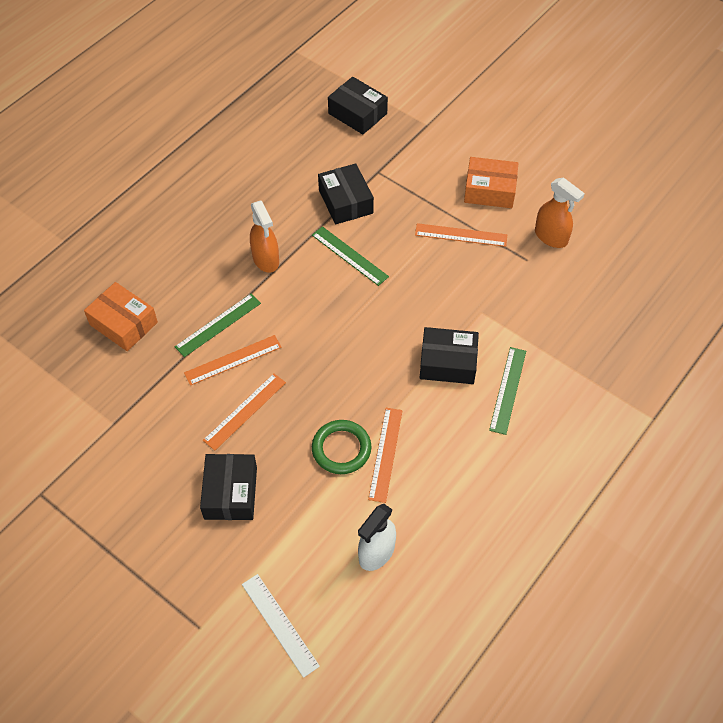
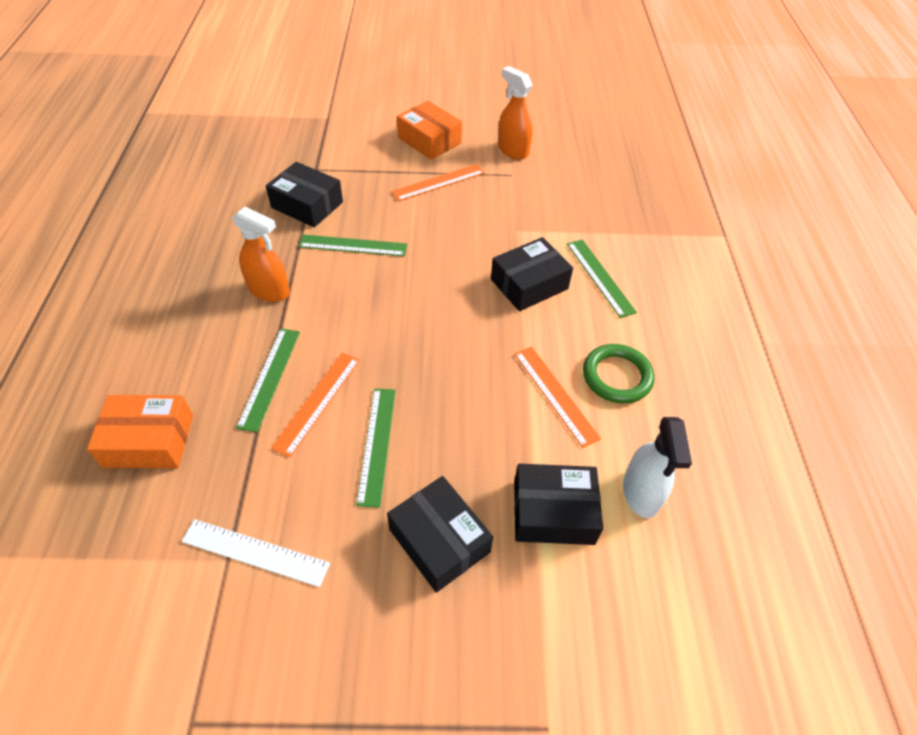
camera: 40 degrees left, 5 degrees down
(245, 411) = (377, 444): orange ruler -> green ruler
(279, 624) = (627, 646): white ruler -> white ruler (255, 552)
(341, 449) = (510, 417): green ring -> green ring (617, 376)
(357, 113) = (254, 134): black box -> black box (553, 512)
(489, 190) = (429, 140): orange box -> orange box turned 75 degrees clockwise
(551, 237) = (512, 150): orange spray bottle -> orange spray bottle turned 135 degrees counterclockwise

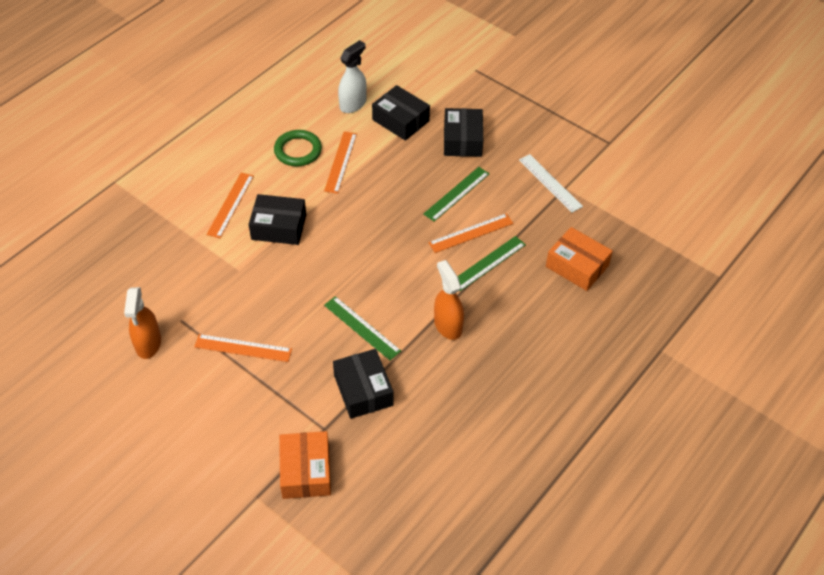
camera: 140 degrees left, 0 degrees up
(429, 140) = (200, 401): orange box -> orange box (306, 471)
(600, 277) = (230, 205): green ruler -> orange ruler

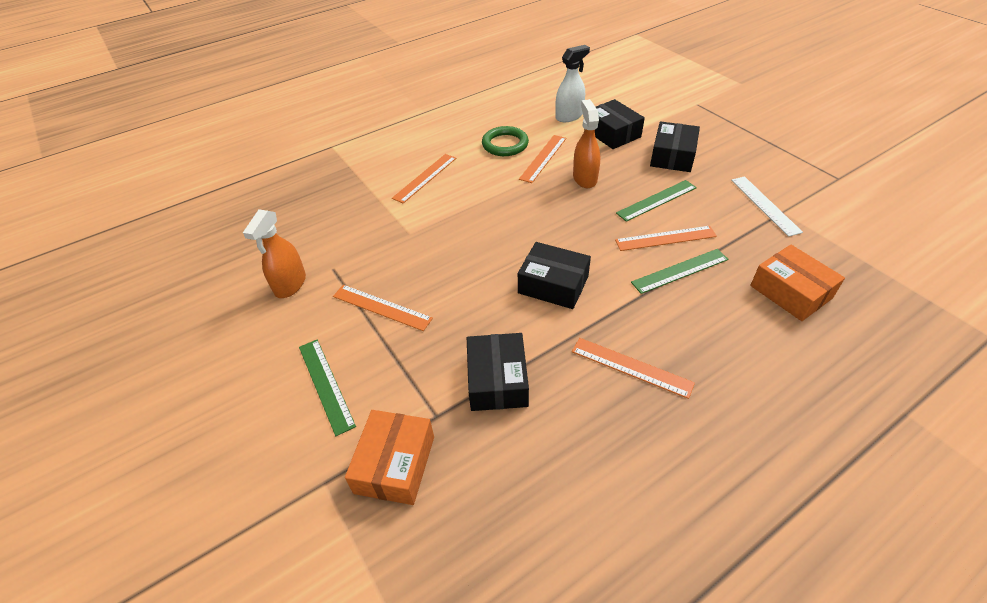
camera: 20 degrees right, 5 degrees down
(279, 227) = (463, 202): black box -> black box (553, 284)
(362, 328) = (517, 311): green ruler -> green ruler (326, 385)
(447, 325) = (618, 327): orange spray bottle -> orange spray bottle (584, 178)
(464, 356) = (631, 367): none -> orange ruler

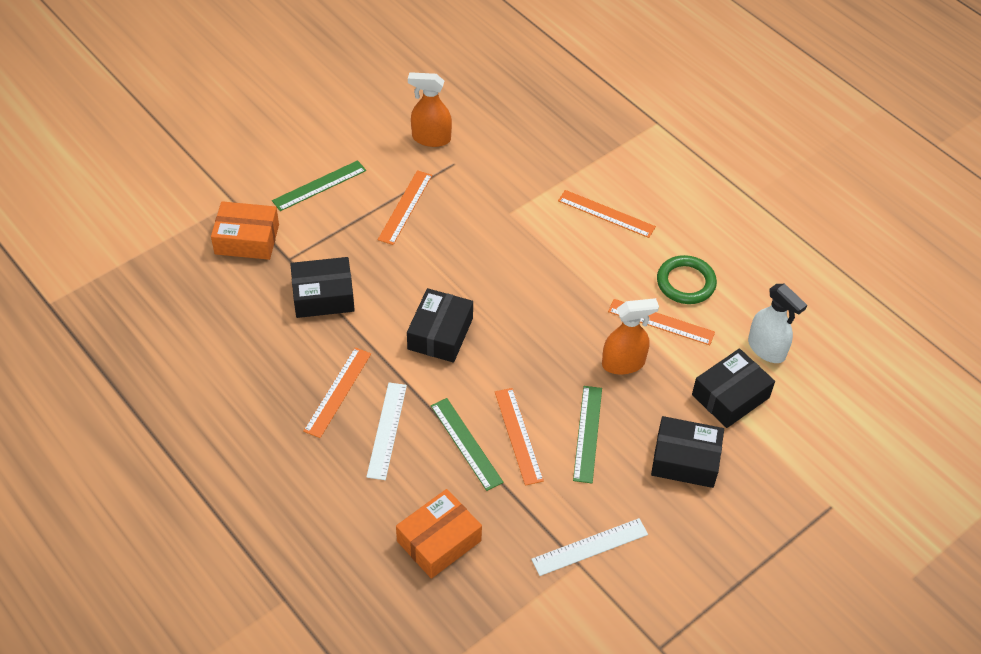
camera: 80 degrees right, 5 degrees up
(656, 200) = (587, 433): green ruler -> green ruler turned 45 degrees clockwise
(675, 327) = (387, 430): none -> white ruler

